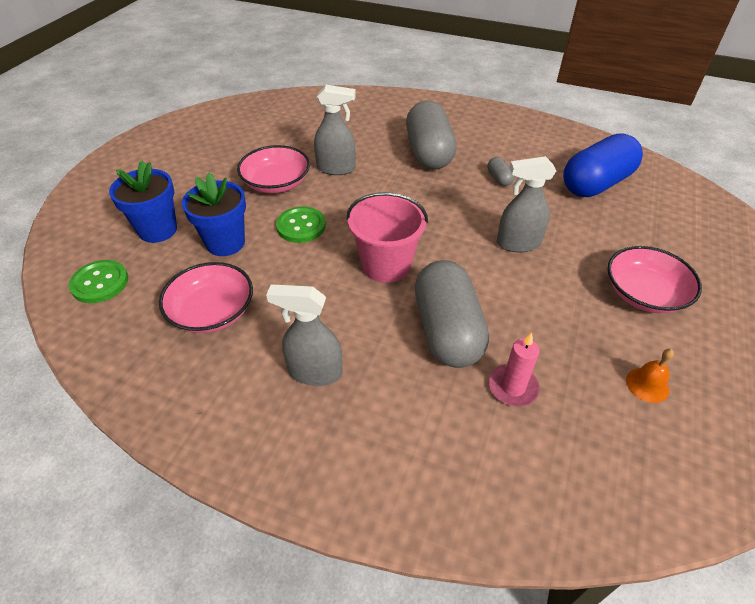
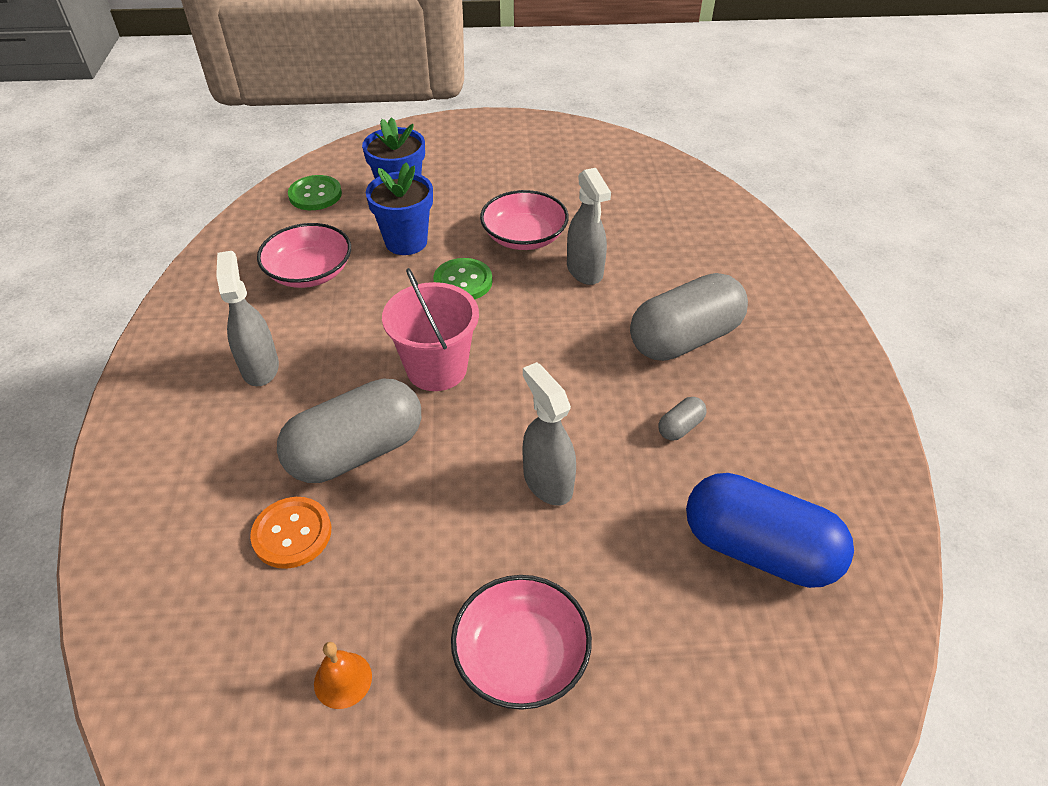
camera: 65 degrees right, 0 degrees up
(513, 387) = (292, 534): pink candle -> orange button

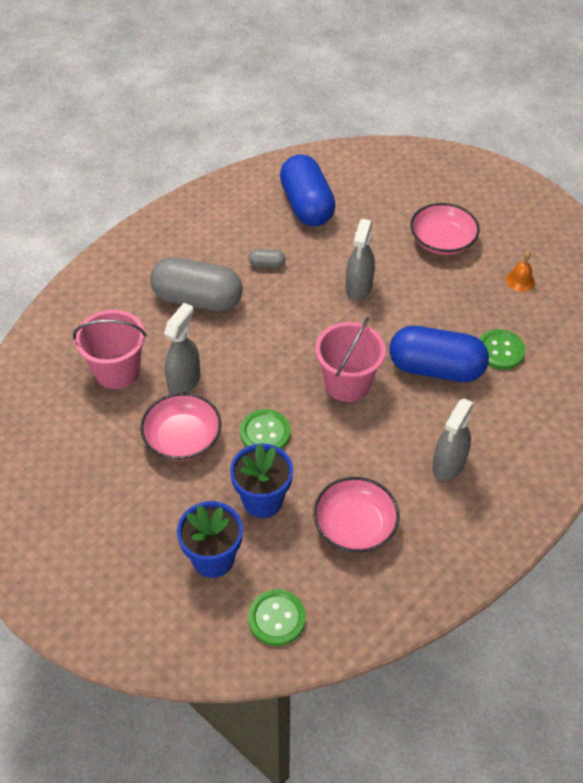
camera: 135 degrees left, 5 degrees up
(292, 534) = (500, 351): orange button -> green button
(356, 451) = (435, 368): grey capsule -> blue capsule
(647, 241) = (117, 371): none -> pink bucket

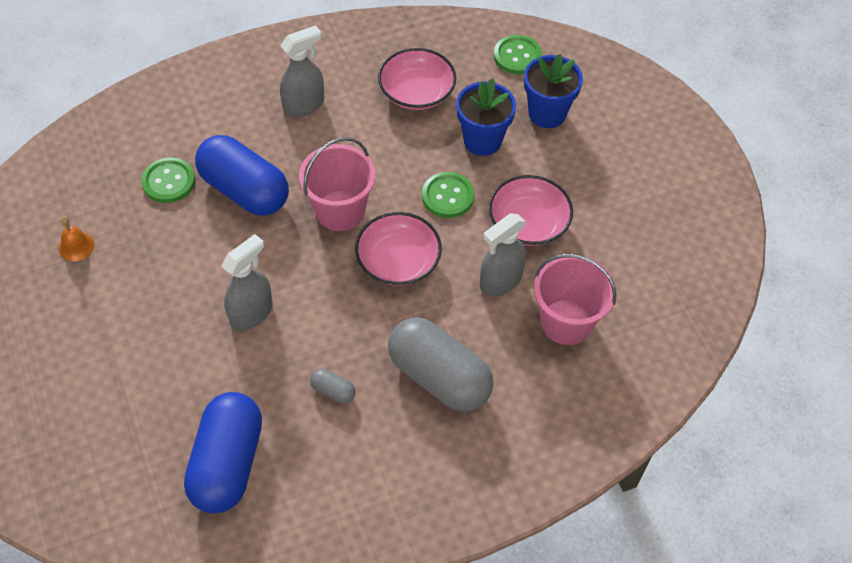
camera: 155 degrees left, 5 degrees up
(442, 241) = (111, 333): pink bowl -> pink bowl (398, 261)

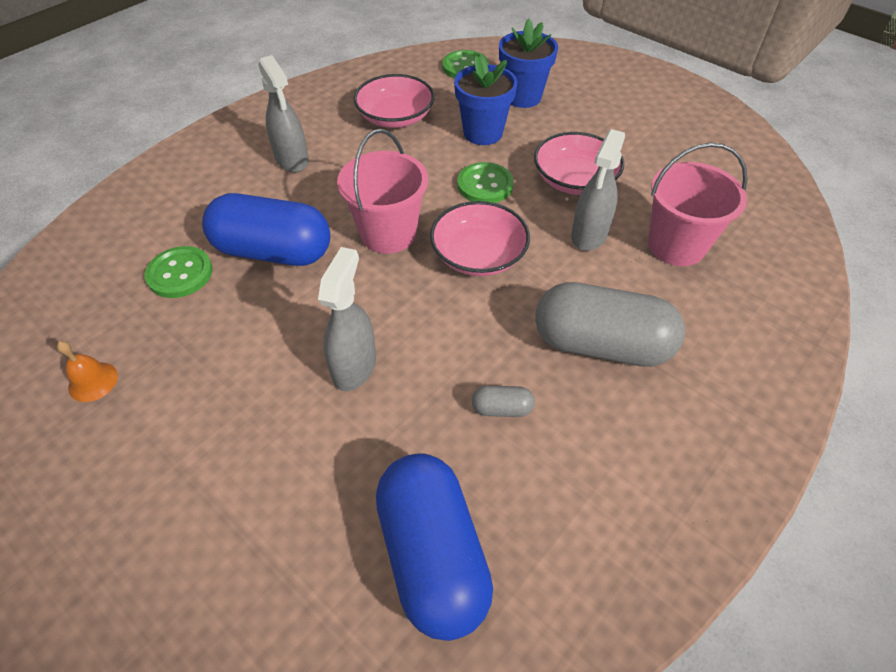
camera: 25 degrees left, 5 degrees down
(304, 105) = (292, 160): grey spray bottle -> grey spray bottle turned 120 degrees clockwise

